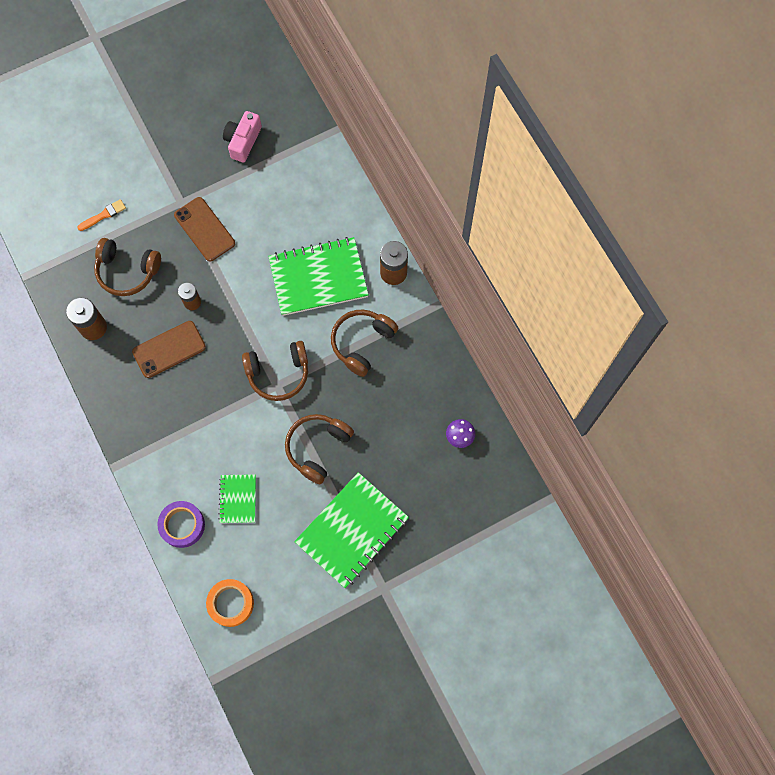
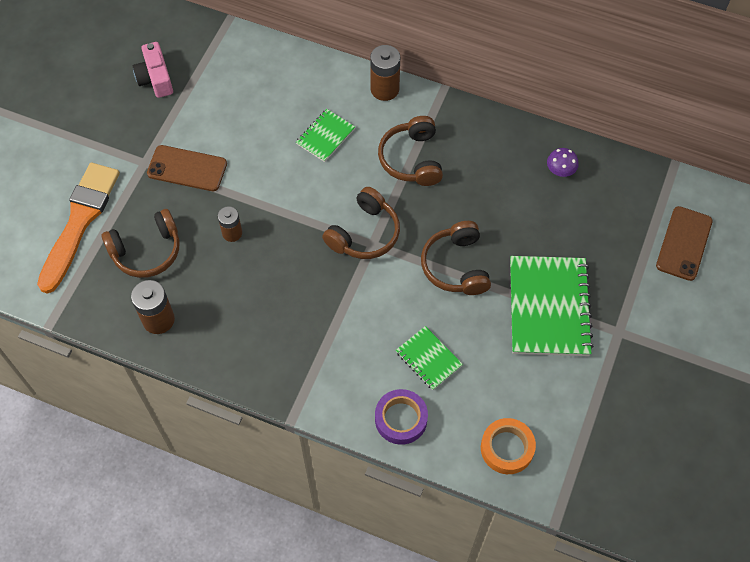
camera: 40 degrees left, 10 degrees down
(104, 215) = (80, 221): orange brush -> orange brush, size x2.44
(169, 349) = (248, 286): brown phone -> brown phone (684, 243)
(318, 278) = (325, 136): green notebook -> green notebook, size x0.52

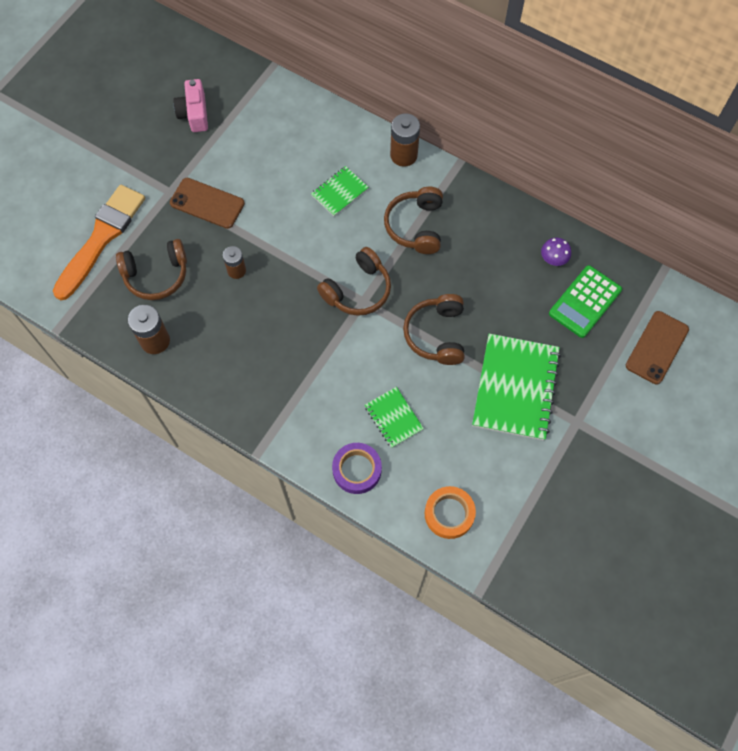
camera: 10 degrees right, 5 degrees up
(601, 209) = (585, 302): none -> green calculator

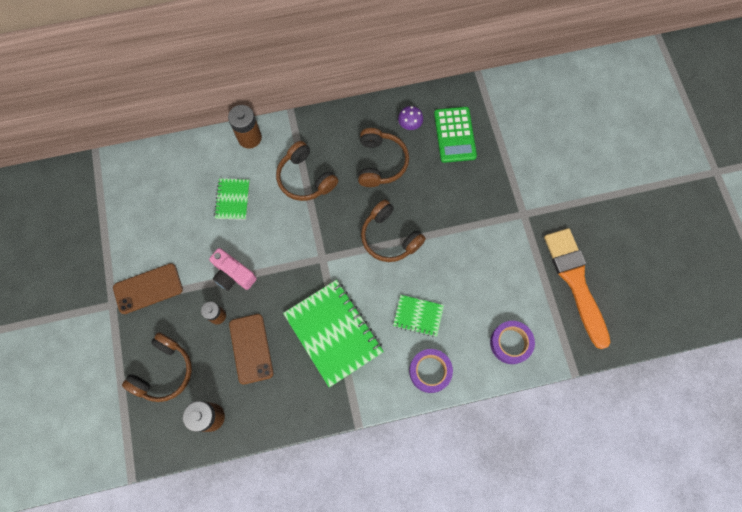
camera: 45 degrees left, 5 degrees up
(101, 238) = (95, 383): orange brush -> orange brush (575, 282)
(194, 113) = (72, 233): pink camera -> pink camera (233, 274)
(358, 290) = (311, 254): brown headphones -> brown headphones (380, 162)
(449, 514) = (510, 343): orange tape -> purple tape
(515, 388) = (469, 226): green notebook -> green notebook (333, 333)
(657, 347) = (521, 126): brown phone -> brown phone (251, 348)

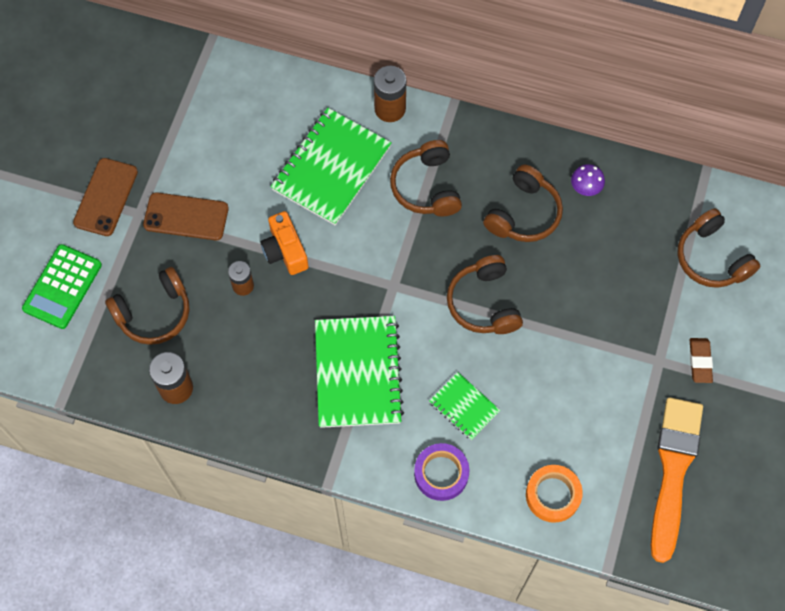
camera: 30 degrees right, 5 degrees down
(232, 199) = (331, 168): green notebook -> green notebook, size x1.93
(233, 274) = (285, 250): pink camera -> orange camera
(251, 348) = (259, 340): brown phone -> brown phone (106, 197)
(454, 135) = (632, 227): green calculator -> green calculator (62, 287)
(510, 343) = (553, 495): purple tape -> orange tape
(515, 129) = (711, 258): none -> brown headphones
(549, 200) = (700, 361): none -> brown eraser

